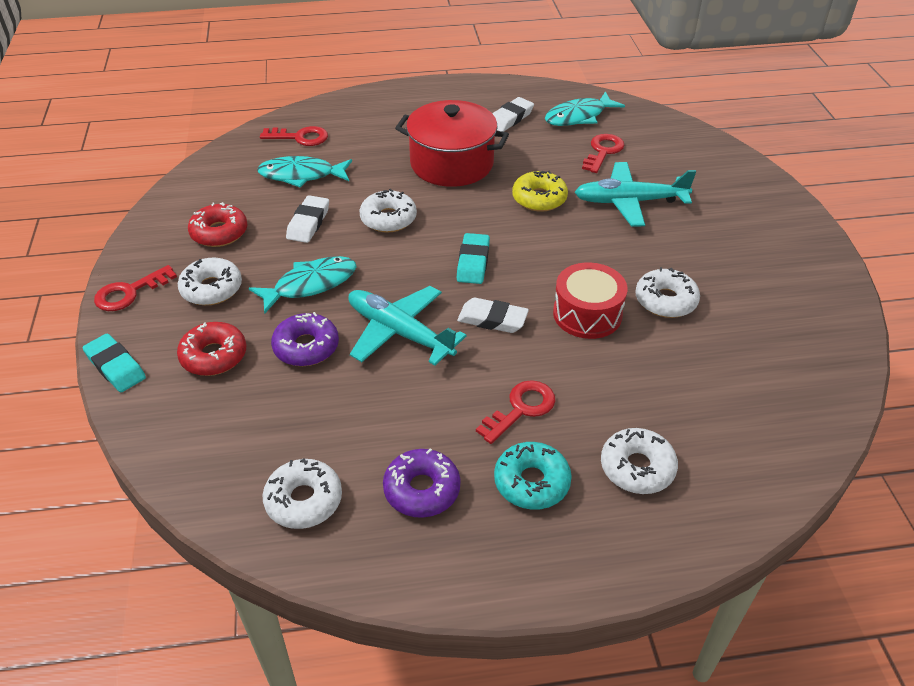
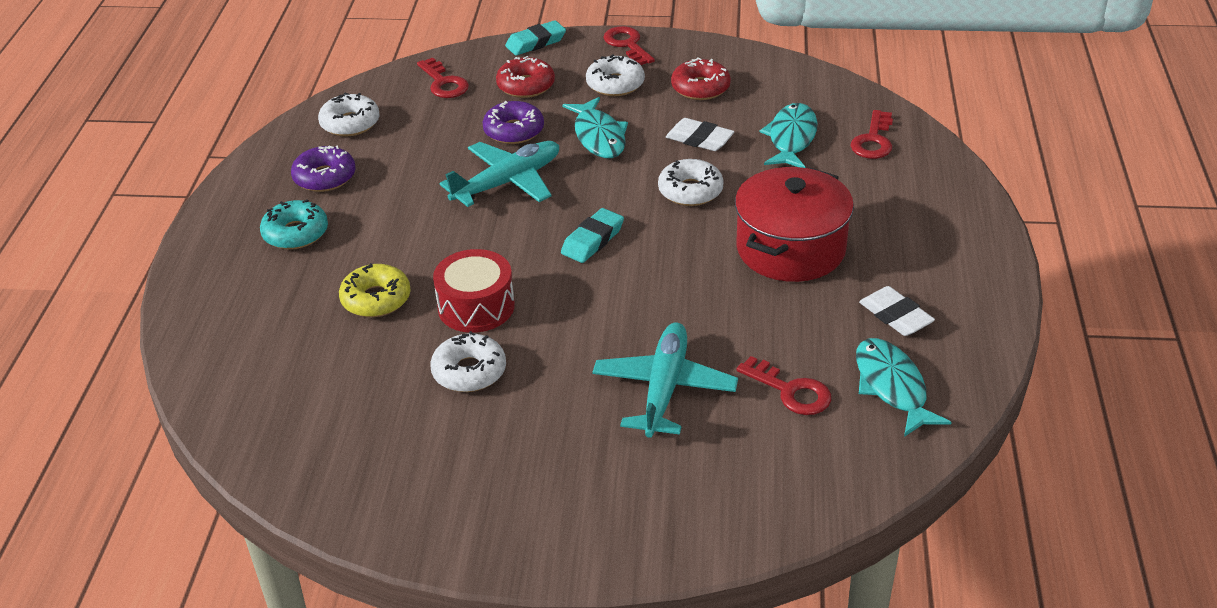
camera: 105 degrees right, 5 degrees down
(473, 262) = (592, 240): turquoise eraser -> turquoise eraser turned 75 degrees counterclockwise
(492, 319) = (498, 241): white eraser -> none
(521, 409) = (375, 240): red key -> red key (444, 83)
(539, 198) = (695, 309): yellow donut -> yellow donut (376, 299)
(637, 468) = (271, 295): white donut -> none

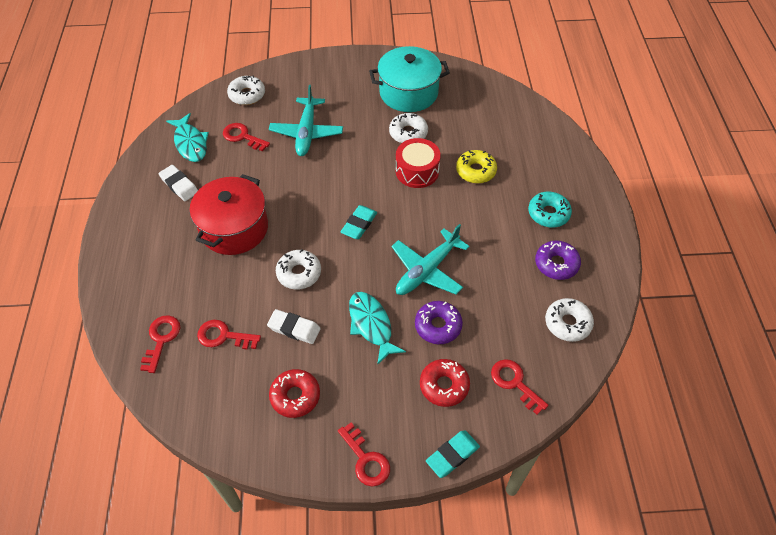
camera: 170 degrees right, 15 degrees up
(440, 454) = (408, 93): none -> turquoise pot
(615, 84) = (368, 395): white donut -> white donut (247, 95)
(791, 138) = (223, 336): turquoise fish -> red key

